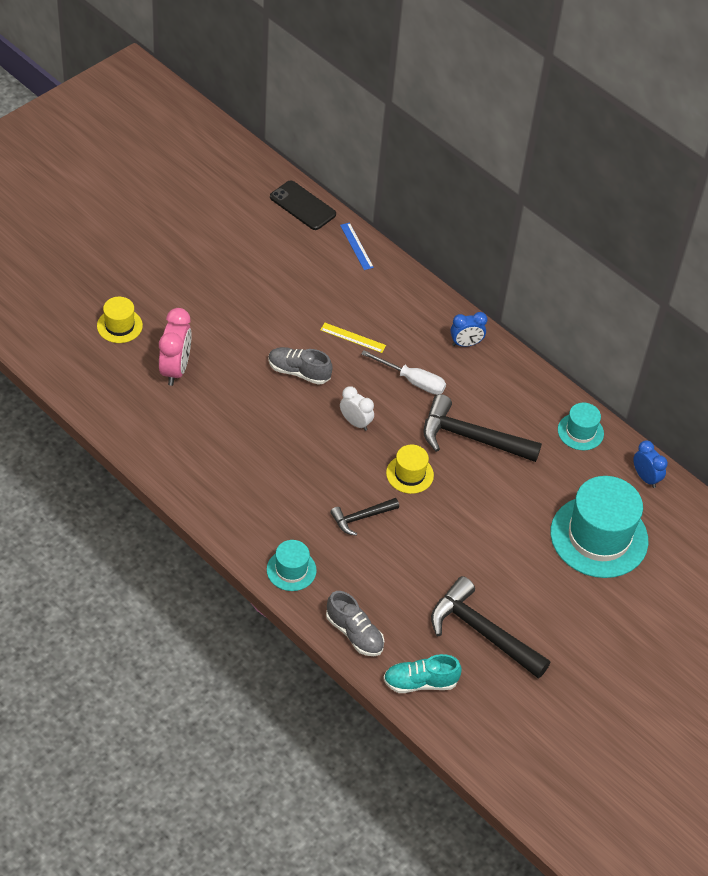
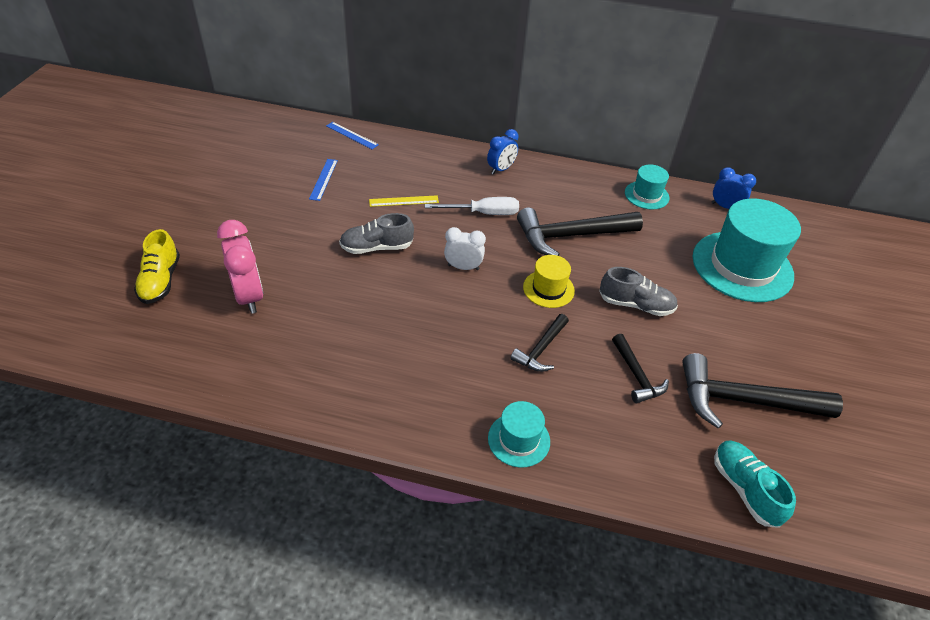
camera: 30 degrees left, 5 degrees down
(119, 326) = (161, 281): yellow hat -> yellow shoe
(300, 284) = (324, 179): none -> blue ruler
(302, 206) = (282, 124): black phone -> none
(354, 633) = (637, 473): grey shoe -> grey shoe (635, 305)
(417, 573) = (636, 375): none -> black hammer
(420, 682) = (745, 489): turquoise shoe -> turquoise shoe turned 105 degrees clockwise

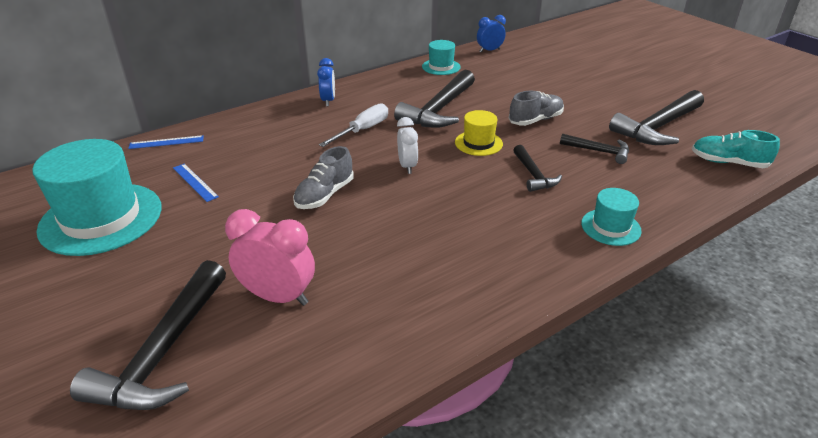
camera: 45 degrees left, 10 degrees down
(161, 281) = (163, 352): yellow shoe -> black hammer
(404, 201) = (291, 156): yellow ruler -> none
(463, 267) = (407, 166): white clock -> white clock turned 120 degrees clockwise
(742, 266) = (547, 71): turquoise hat -> turquoise hat (101, 218)

